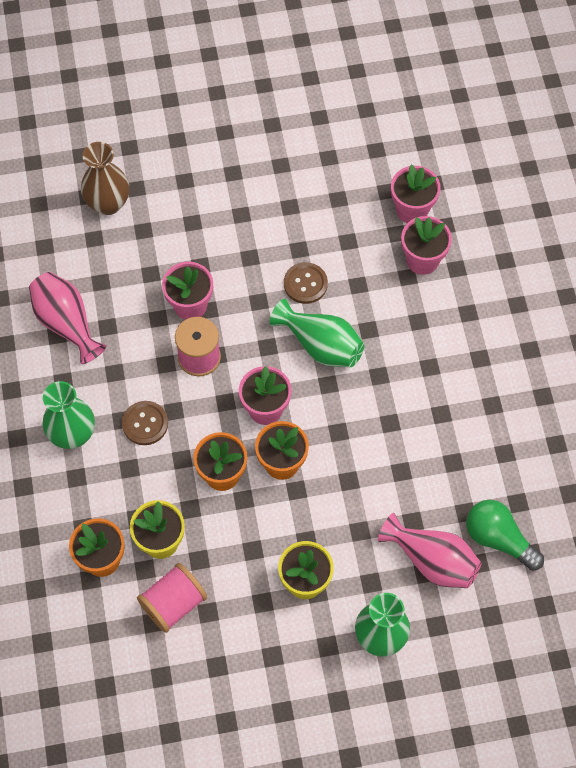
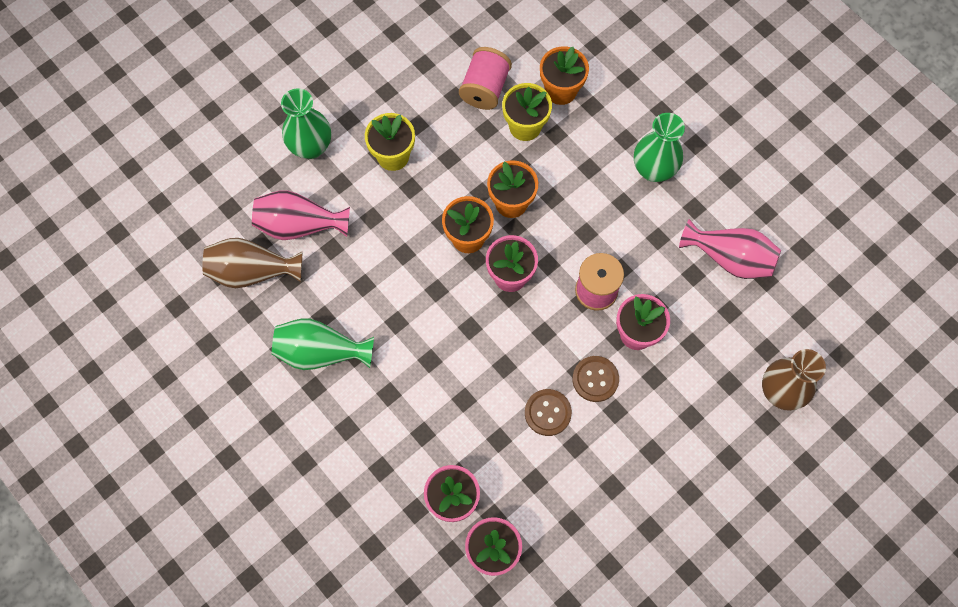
camera: 150 degrees right, 5 degrees up
(145, 423) = (602, 209): brown button -> brown button (595, 379)
(320, 345) = (498, 360): green vase -> green vase (321, 352)
(498, 539) = (252, 271): green light bulb -> brown vase

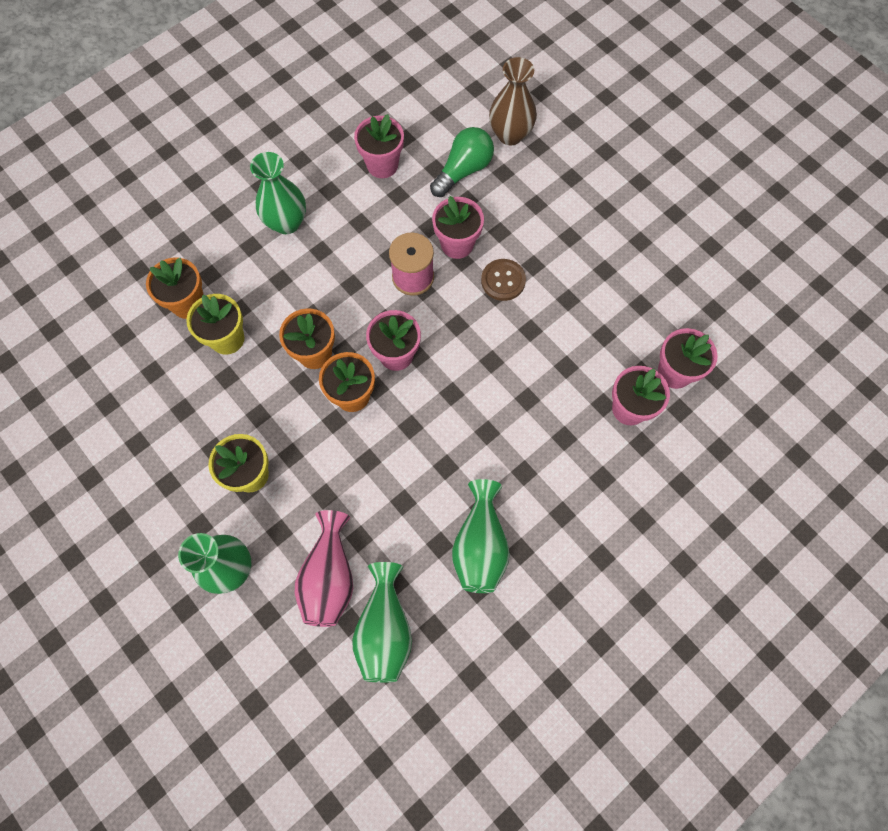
camera: 90 degrees left, 0 degrees up
(252, 271) = (385, 629): brown vase -> green vase
(485, 88) = (177, 378): pink spool -> none
(547, 413) = (537, 322): brown button -> none
(728, 340) = (463, 170): none -> green light bulb
(729, 258) = (382, 165): pink vase -> pink flower pot

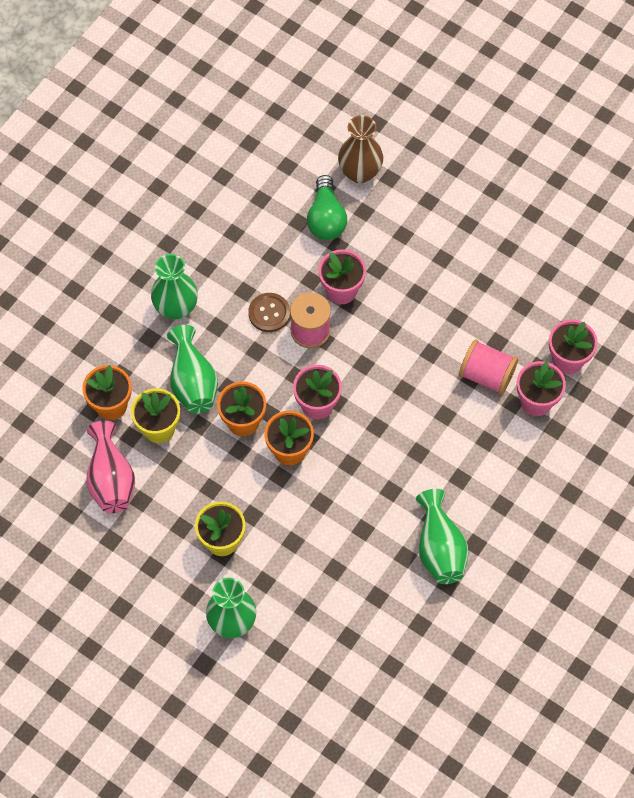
camera: 15 degrees left, 5 degrees down
(329, 576) = (319, 606): pink vase -> pink vase (111, 479)
(382, 165) = (248, 230): pink flower pot -> none
(385, 629) = (379, 635): green vase -> green vase (193, 382)
(463, 170) = (326, 218): green light bulb -> green light bulb turned 150 degrees clockwise
(503, 280) = (393, 314): brown button -> brown button (269, 313)
(583, 367) = (486, 375): none -> pink spool

